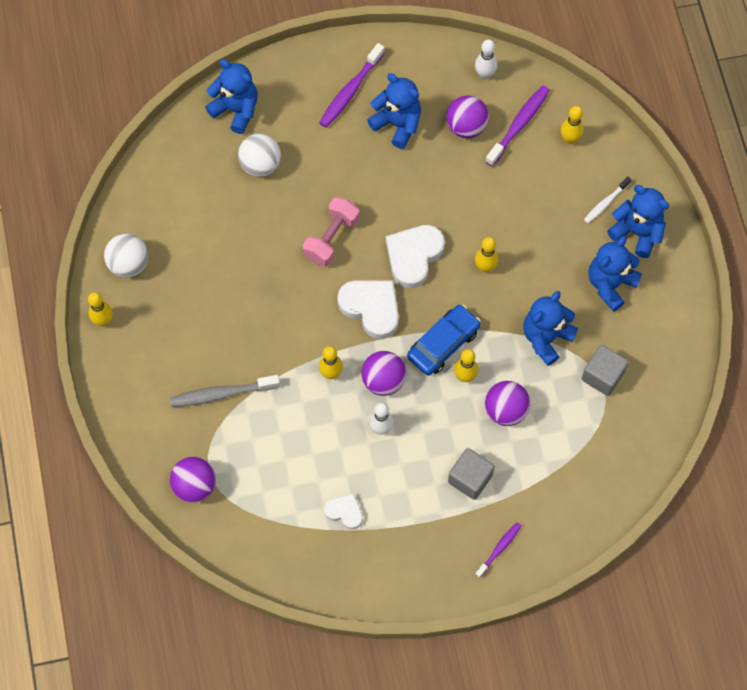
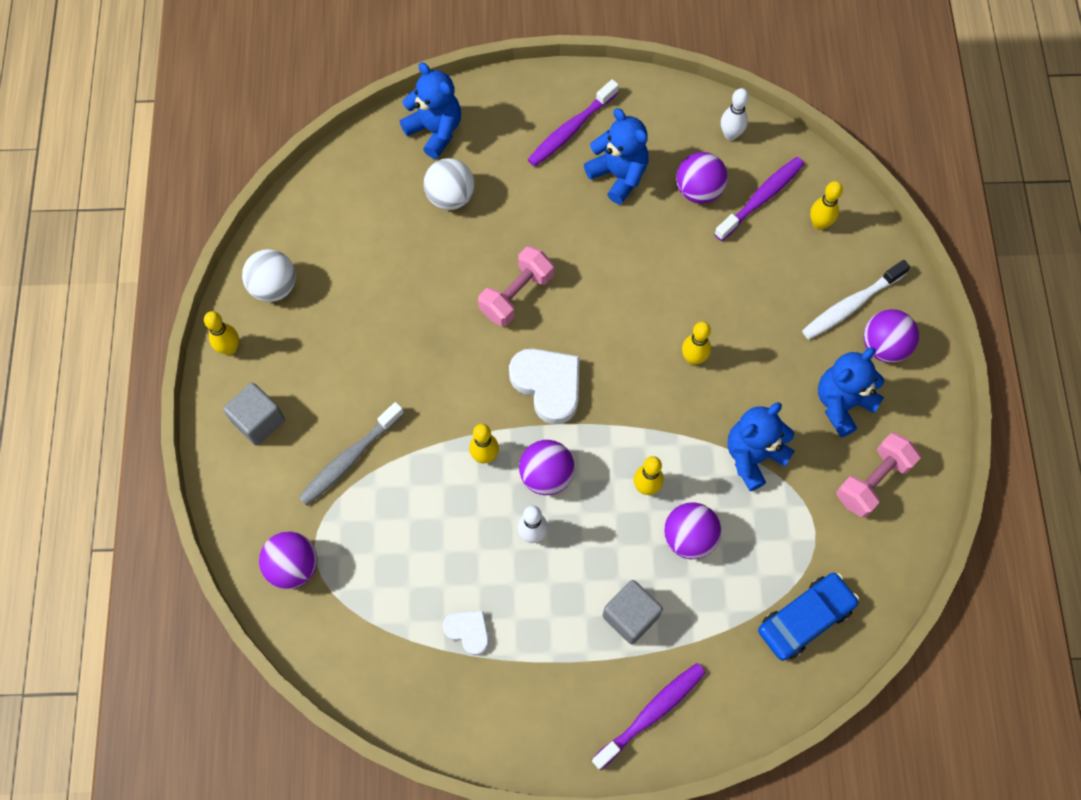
camera: 10 degrees right, 0 degrees up
(221, 394) = (349, 459): grey toothbrush -> grey toothbrush turned 45 degrees counterclockwise
(413, 256) = (610, 331): white heart -> none
(443, 344) = (627, 442): blue car -> blue car (805, 619)
(499, 549) = (652, 713): purple toothbrush -> purple toothbrush, size x1.65
(602, 376) = (815, 515): grey cube -> grey cube (258, 421)
(605, 203) = (851, 305): white toothbrush -> white toothbrush, size x1.65
(637, 232) = (884, 346): blue teddy bear -> purple ball
(643, 342) = (872, 481): none -> pink dumbbell

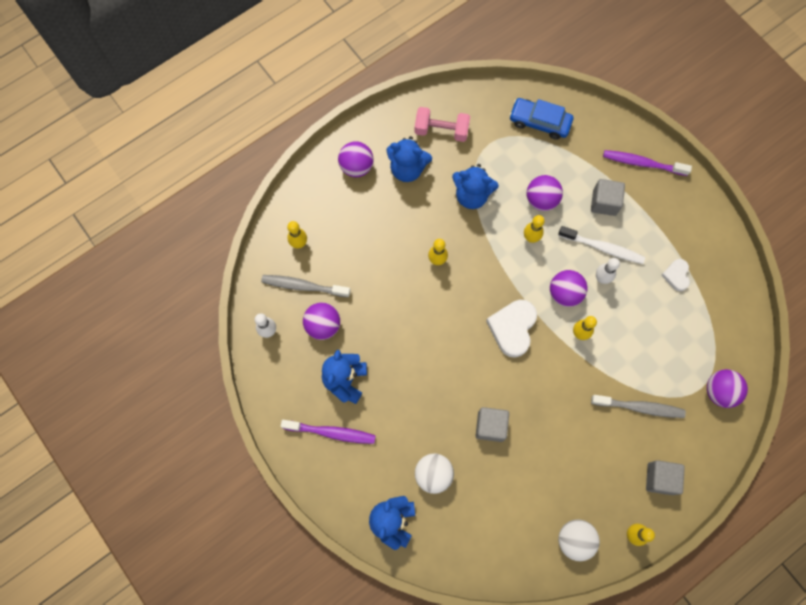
camera: 125 degrees left, 5 degrees up
(456, 285) = (490, 426): none -> grey cube
(516, 295) = (470, 385): pink dumbbell -> none
(761, 198) = (303, 286): purple toothbrush -> grey toothbrush
(851, 305) = (342, 197): white toothbrush -> white toothbrush (603, 248)

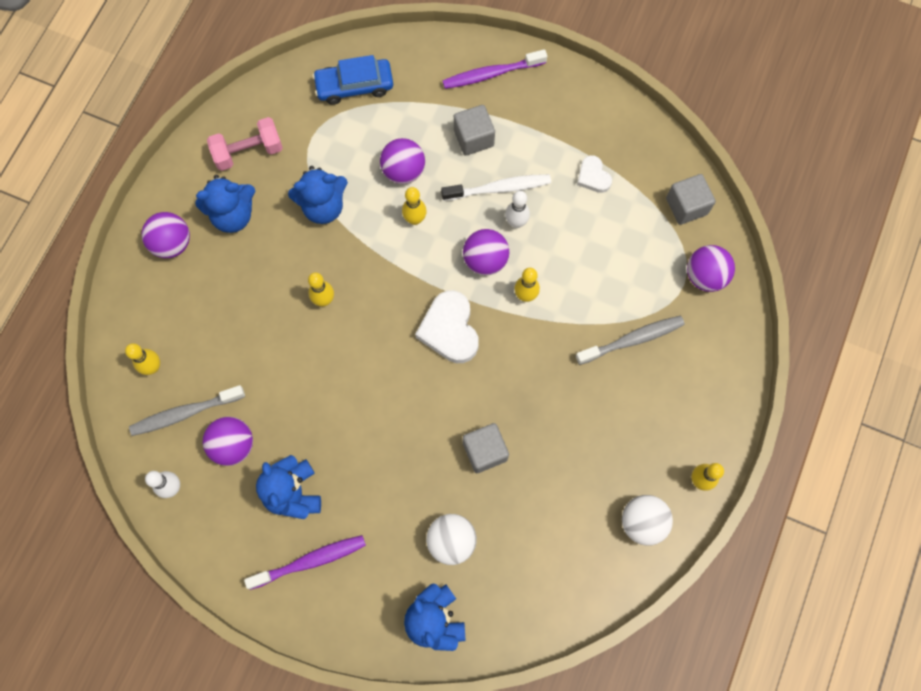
camera: 30 degrees left, 0 degrees up
(660, 478) = (695, 404): grey cube -> grey cube (686, 206)

